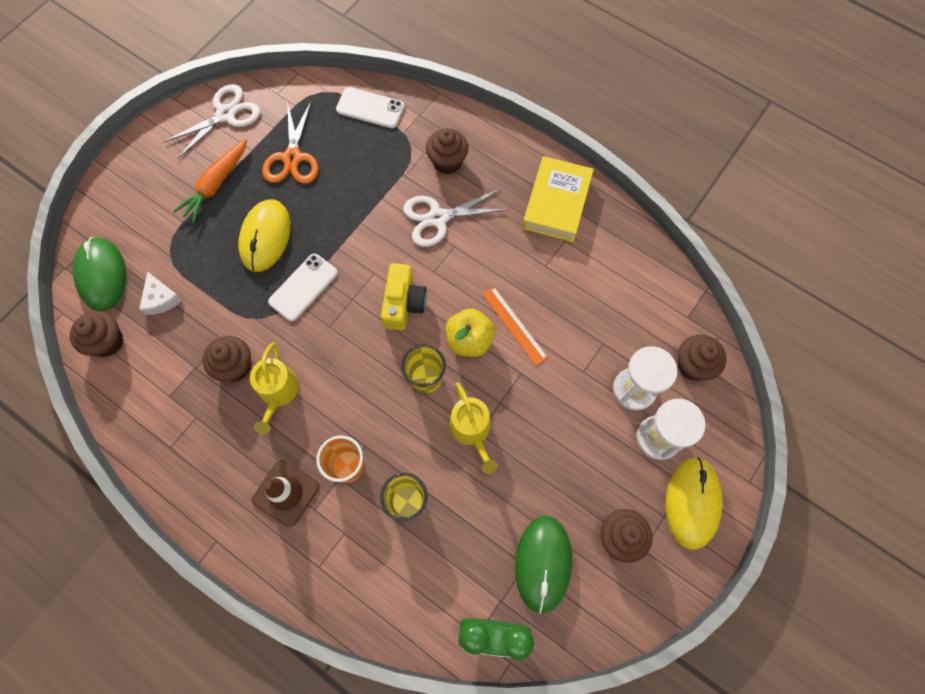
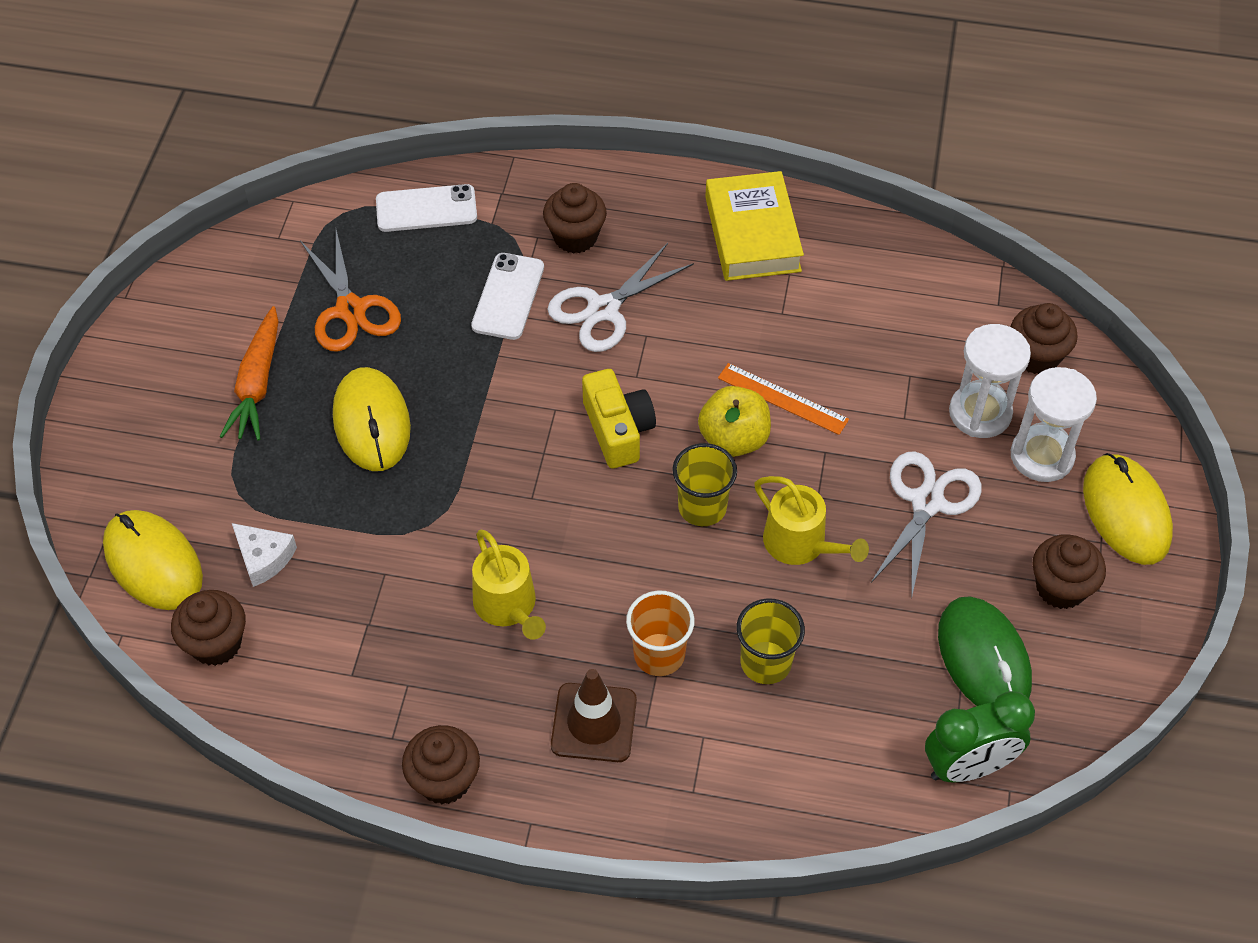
camera: 25 degrees left, 15 degrees down
(102, 275) = (153, 563): green mouse -> yellow mouse
(226, 114) = (217, 290): white scissors -> white scissors (927, 502)
(235, 366) = (426, 599): brown cupcake -> brown cupcake (444, 780)
(303, 287) = (465, 464): white phone -> white phone (508, 297)

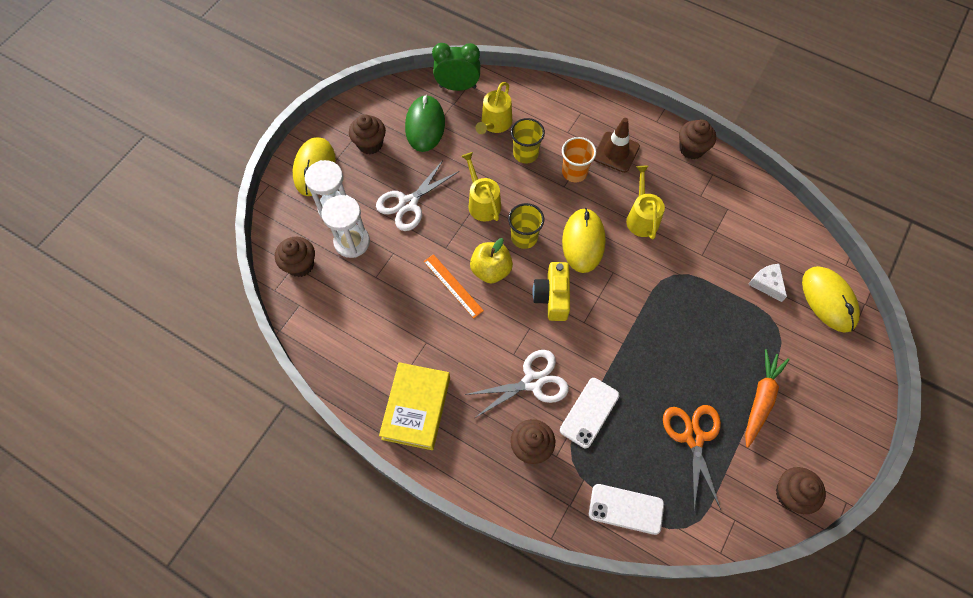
camera: 160 degrees left, 10 degrees up
(216, 643) = (796, 245): brown cupcake -> brown cupcake (790, 494)
(371, 422) = (694, 348): yellow mouse -> yellow mouse (583, 241)
(853, 707) = (495, 123): none -> yellow watering can

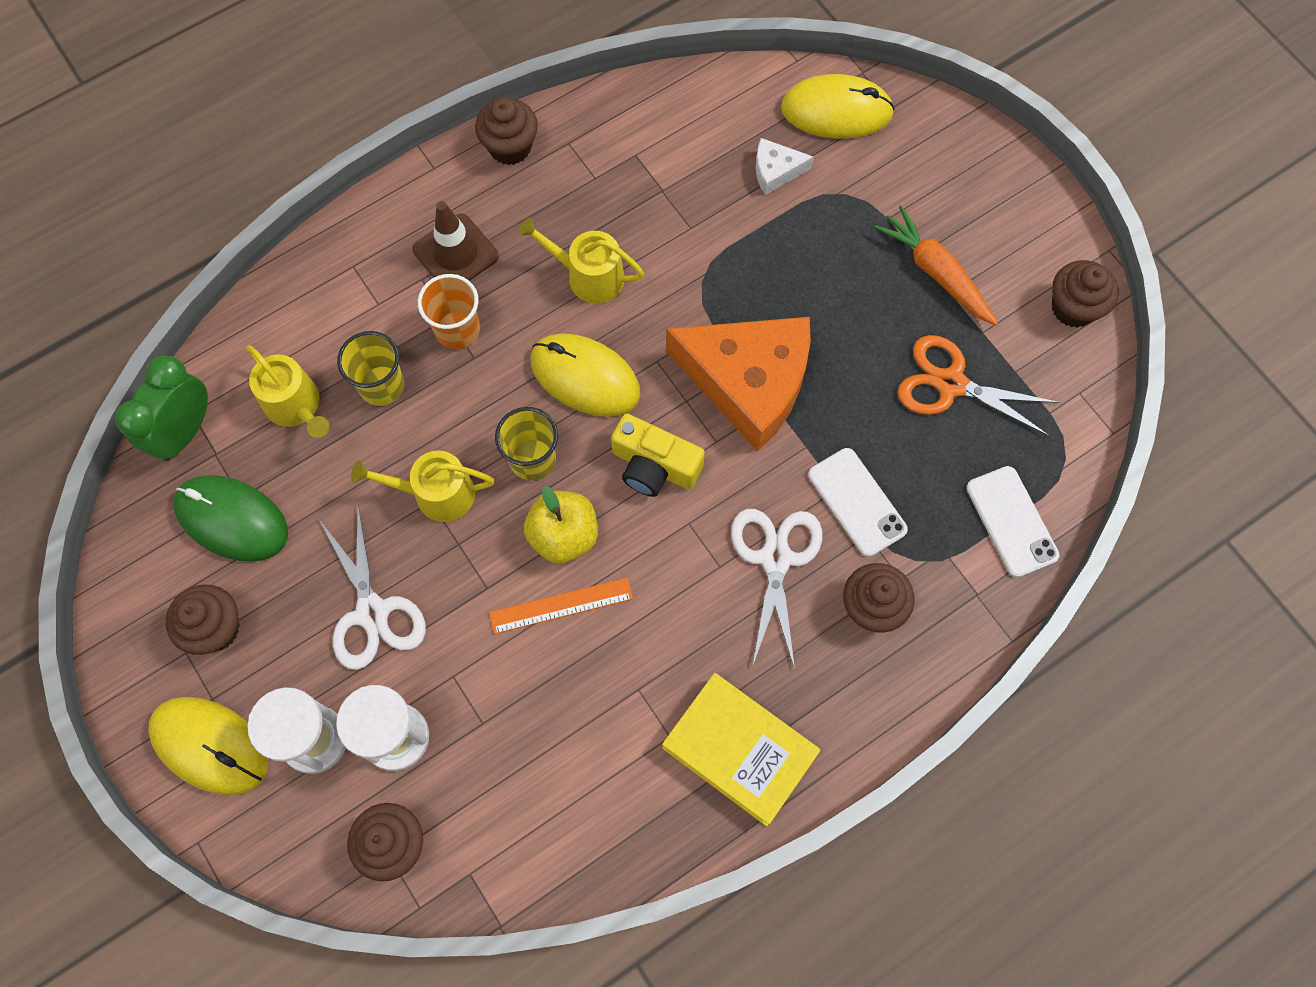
camera: 65 degrees left, 5 degrees up
(626, 509) = (1011, 521): white phone -> white phone turned 60 degrees counterclockwise
(628, 324) = (748, 382): none -> orange cheese

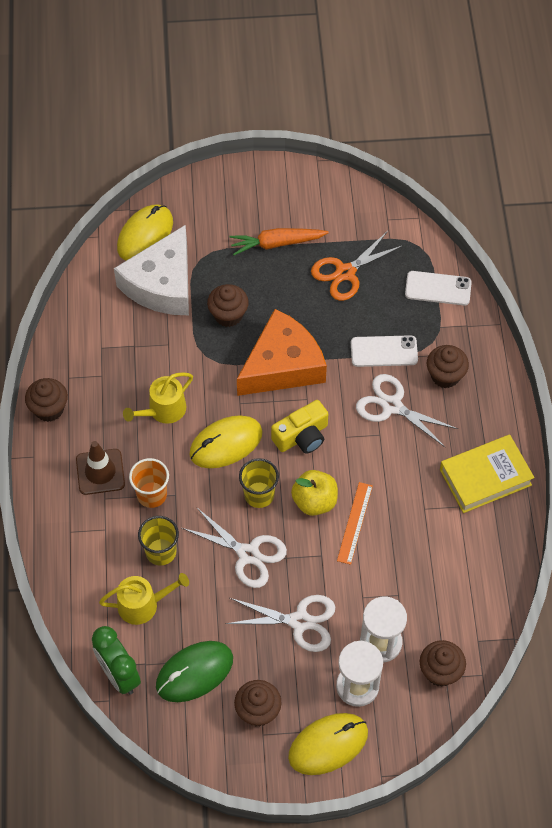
camera: 60 degrees left, 10 degrees down
(436, 494) = (248, 554): yellow watering can -> white scissors
(776, 171) = (162, 284): white cheese -> white cheese, size x2.35
(1073, 308) = (339, 194): brown cupcake -> brown cupcake (228, 315)

